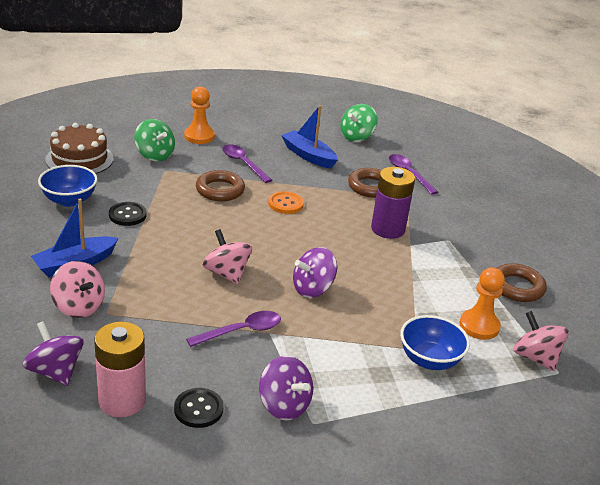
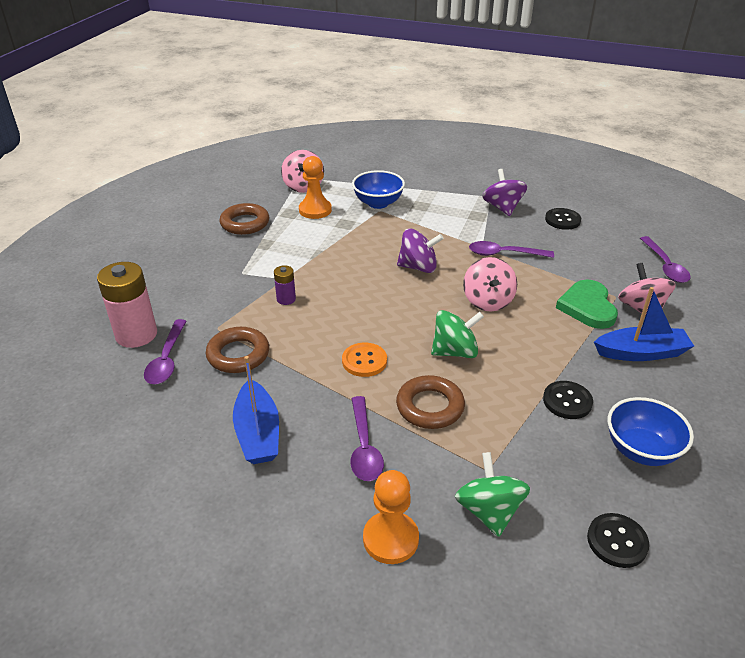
camera: 145 degrees left, 5 degrees up
(55, 371) = (665, 266): purple spinning top -> purple spoon
(79, 159) = (617, 541): brown cake -> black button
(122, 400) = (615, 237): pink battery -> pink battery (136, 334)
(132, 293) = (587, 307): none -> green heart
(356, 137) = (143, 451): green spinning top -> green spinning top (455, 351)
(388, 229) = (286, 299): purple battery -> purple battery, size x0.50

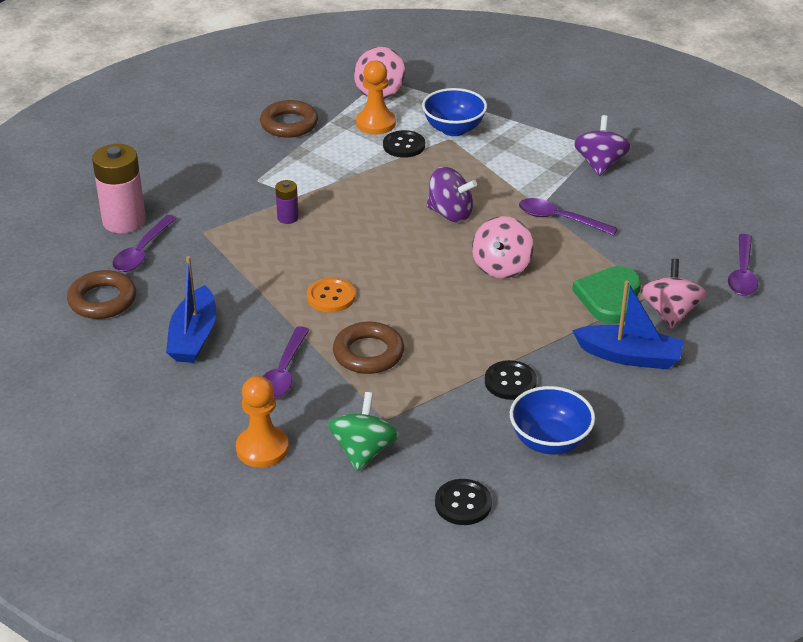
camera: 20 degrees right, 0 degrees up
(238, 354) = (211, 262): brown ring -> brown ring (102, 300)
(455, 351) = (429, 309): green spinning top -> none
(562, 220) = (662, 194): black button -> black button (404, 145)

